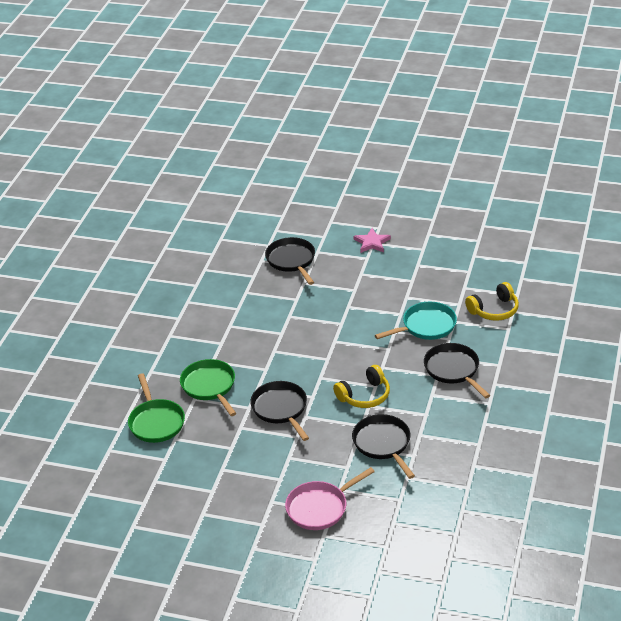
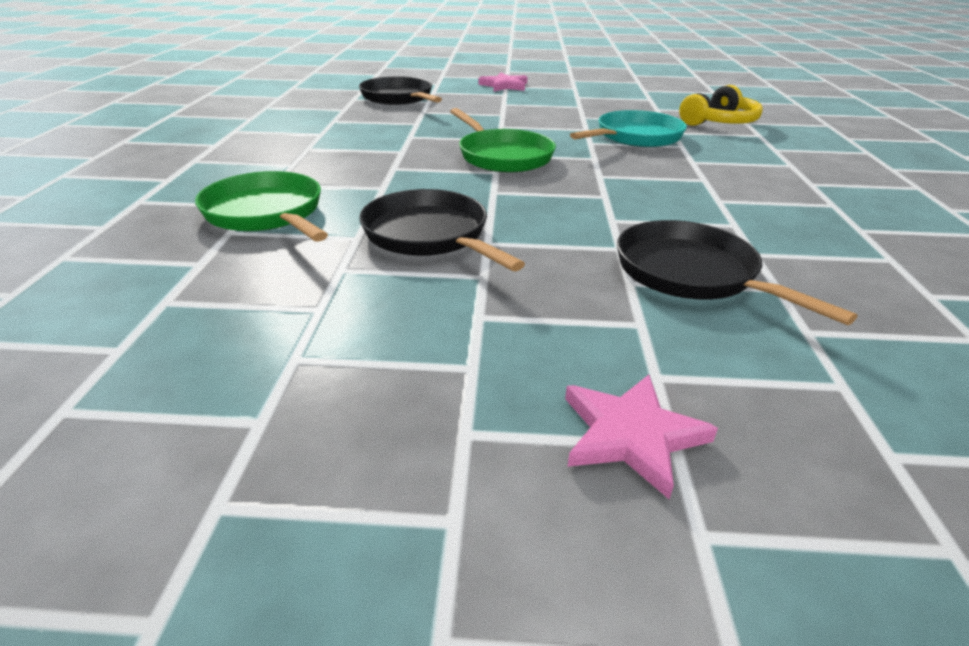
camera: 15 degrees left, 5 degrees down
(156, 422) = (121, 274): green pan -> green pan (502, 156)
(320, 508) = (631, 435): pink pan -> pink star
(364, 395) = (594, 208): yellow headphones -> none
(453, 370) = (725, 173): black pan -> none

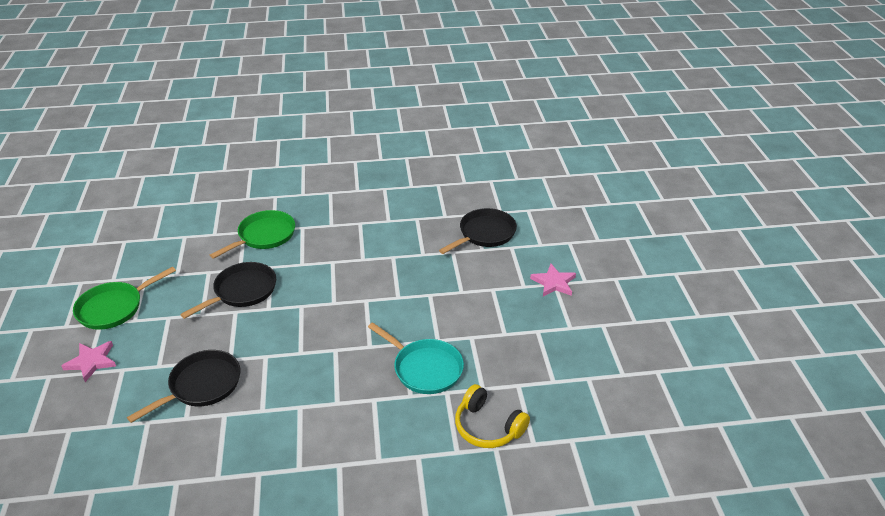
camera: 80 degrees right, 5 degrees up
(502, 156) = (363, 302): green pan -> green pan (114, 308)

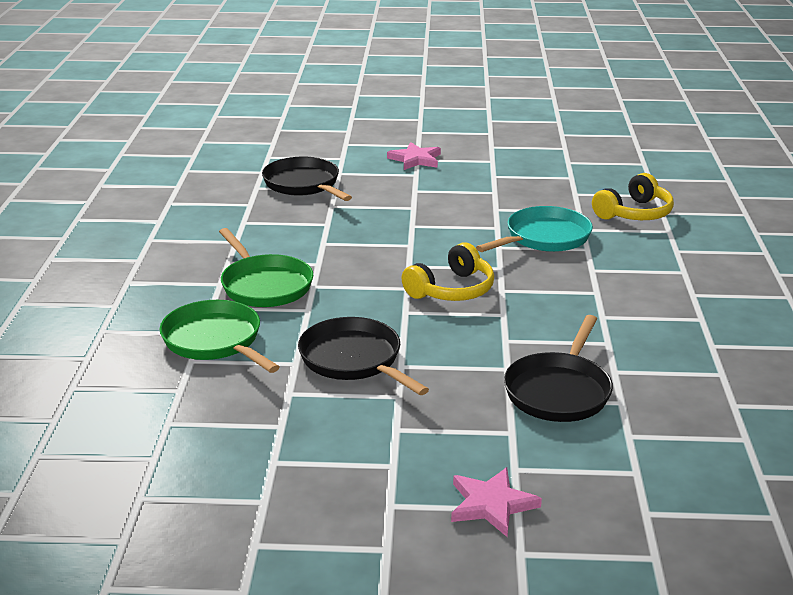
camera: 80 degrees left, 10 degrees down
(114, 308) = (351, 492): green pan -> green pan (264, 285)
(201, 386) = (559, 391): black pan -> black pan turned 120 degrees counterclockwise
(333, 324) = (452, 290): none -> yellow headphones

